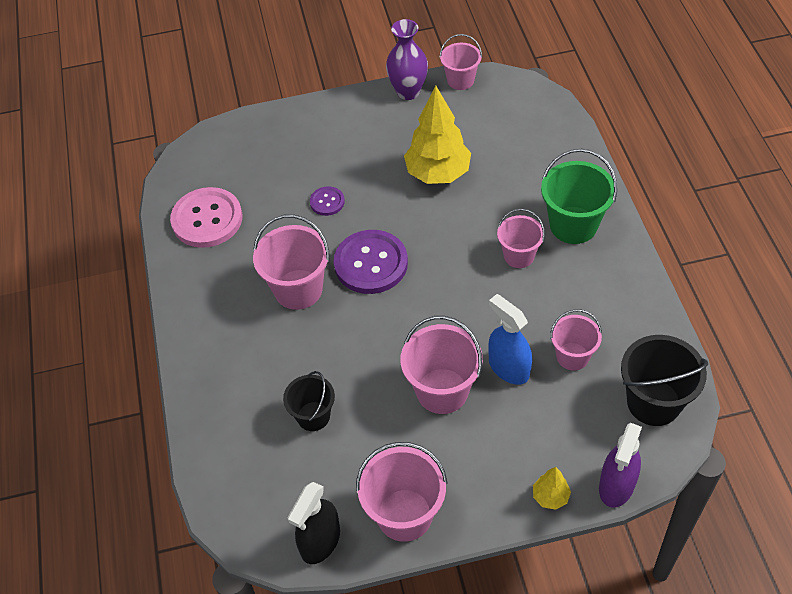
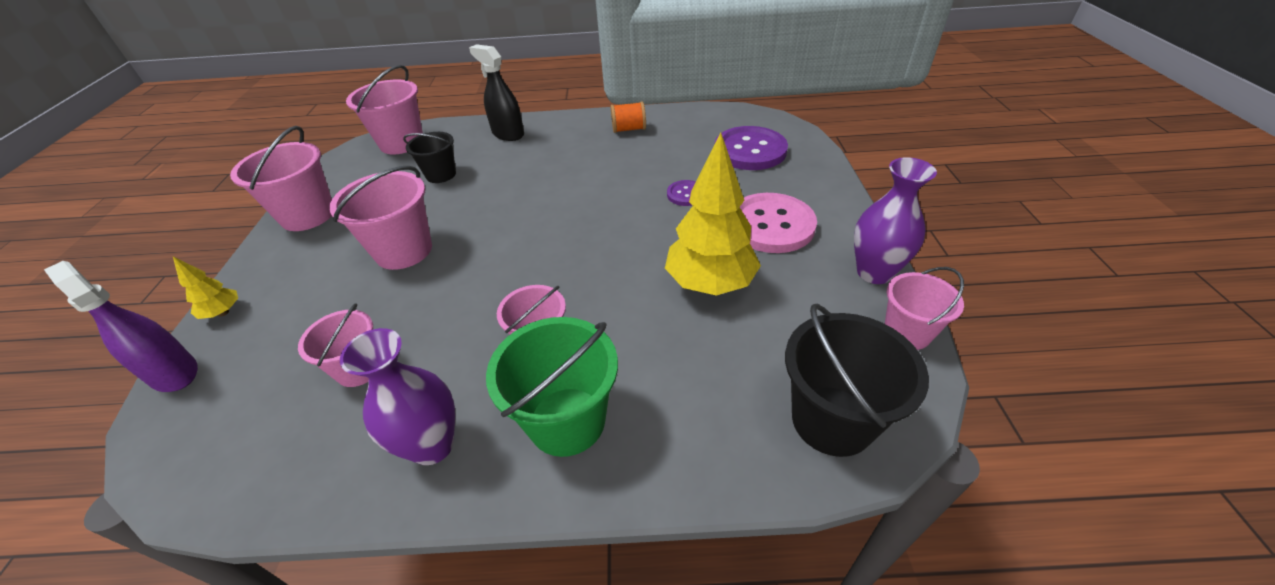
camera: 100 degrees right, 10 degrees down
(207, 219) = (684, 129): pink button -> pink button (771, 225)
(208, 266) = (629, 129): none -> orange spool
(298, 289) = (579, 172): pink bucket -> pink bucket (402, 143)
(320, 541) = (332, 173): black spray bottle -> black spray bottle (508, 134)
(371, 263) = (589, 217): purple button -> purple button (750, 150)
(508, 368) = (390, 305): blue spray bottle -> none
(612, 286) = (432, 445): none -> purple vase
(653, 402) = (226, 445): black bucket -> black bucket (832, 420)

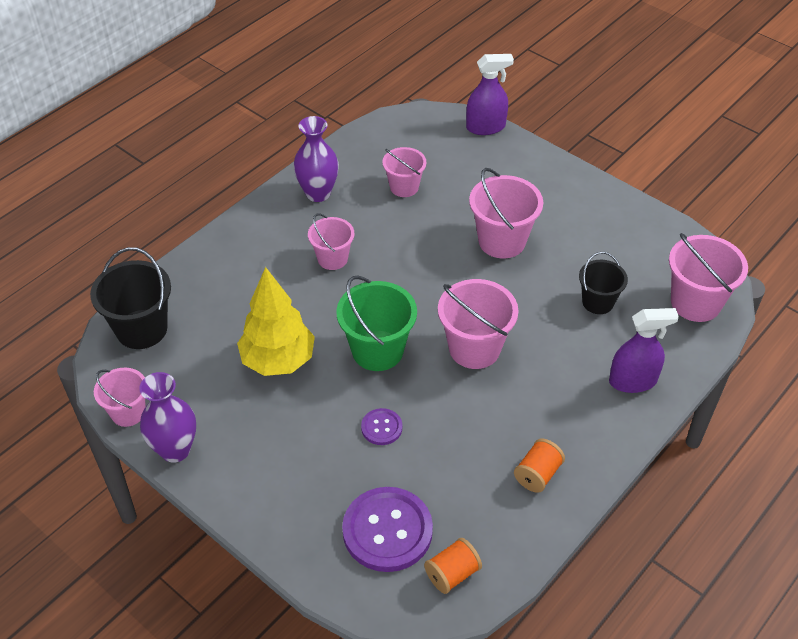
camera: 130 degrees right, 5 degrees up
(223, 312) = (525, 152): yellow tree -> none
(308, 215) = (613, 212): pink bucket -> pink bucket (474, 348)
(508, 134) = (633, 381): black spray bottle -> purple spray bottle
(567, 421) = (271, 241): green bucket -> green bucket (377, 350)
(735, 121) = (452, 574): none -> orange spool
(771, 225) = (283, 443): pink button -> none

